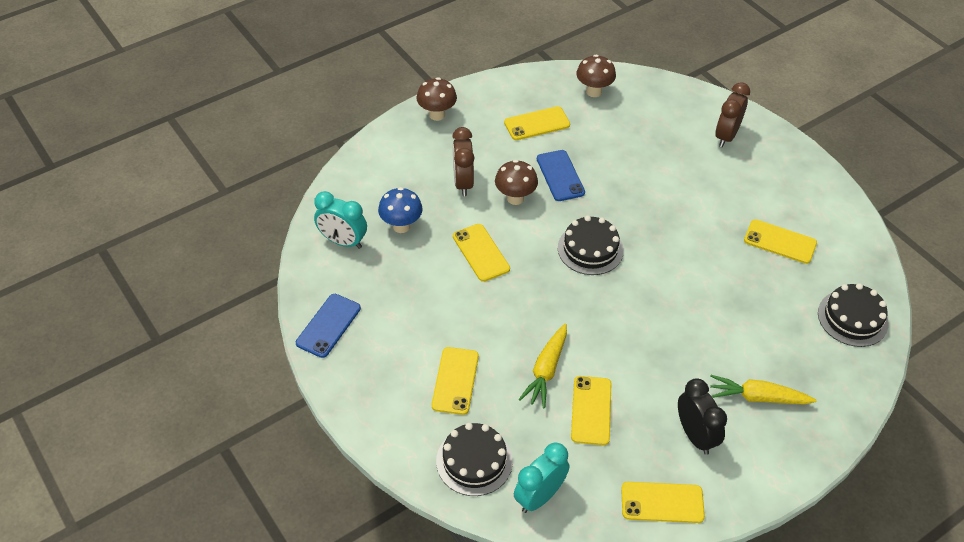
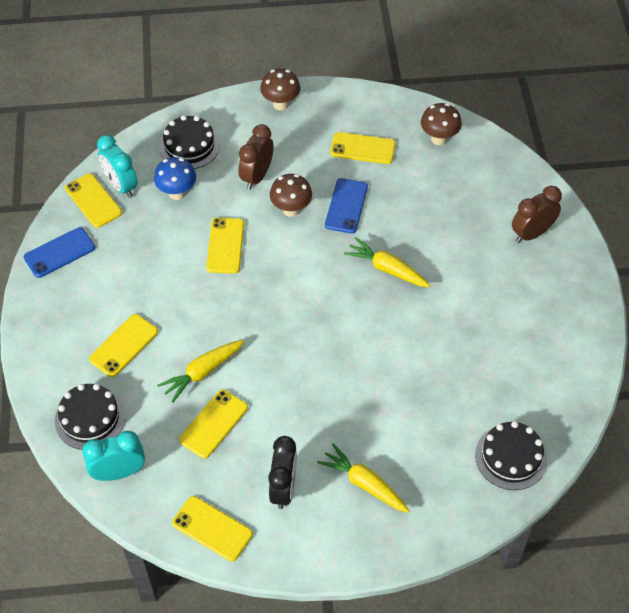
camera: 30 degrees right, 5 degrees up
(590, 249) = (321, 284): black cake -> black cake (189, 146)
(634, 212) = (386, 268): none -> yellow carrot
(780, 242) = (500, 356): yellow phone -> yellow phone (93, 200)

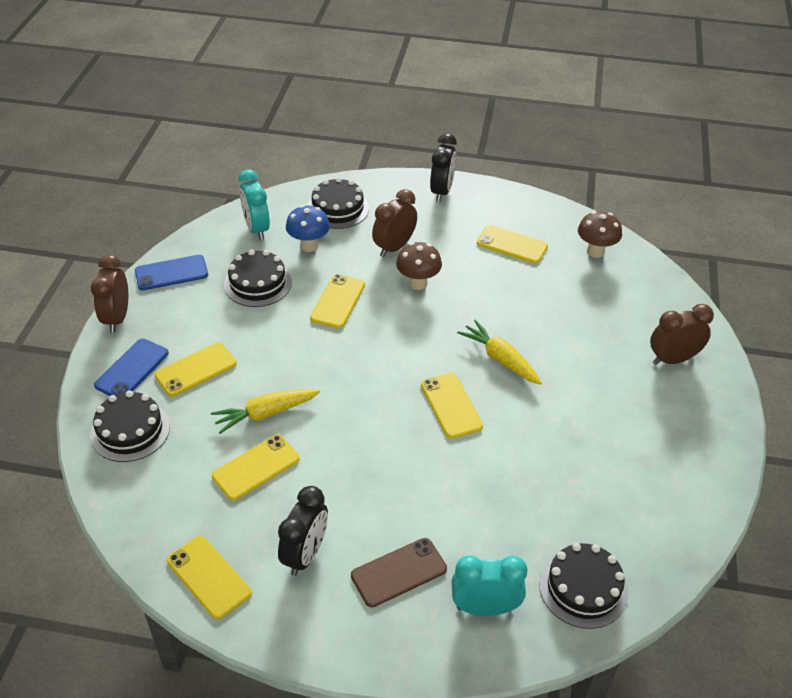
camera: 15 degrees right, 10 degrees down
(29, 312) = (117, 318): none -> brown clock
(93, 200) = (224, 236): yellow phone -> yellow phone (451, 405)
(119, 472) = (135, 491): turquoise clock -> turquoise clock (485, 607)
(145, 244) = (257, 283): none -> black cake
(280, 104) = (442, 191): brown mushroom -> black clock
(346, 206) = (477, 292): blue phone -> blue phone (132, 369)
(364, 483) = (399, 572): yellow carrot -> brown phone

